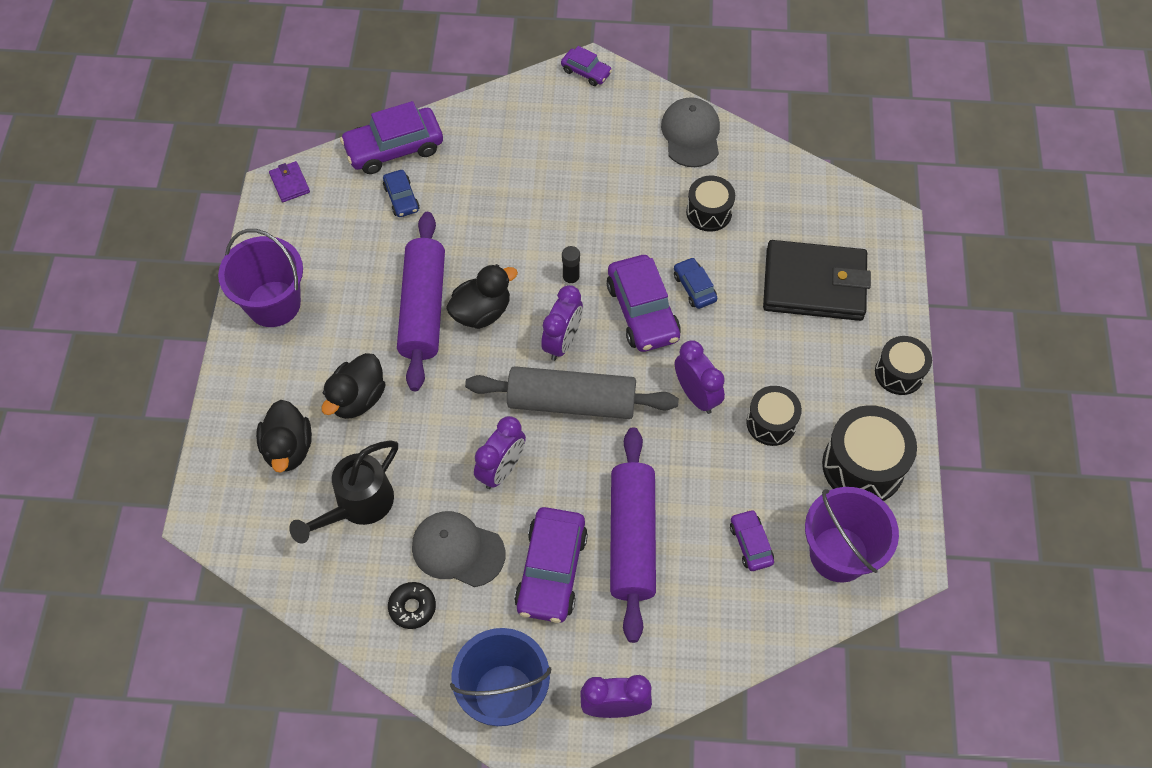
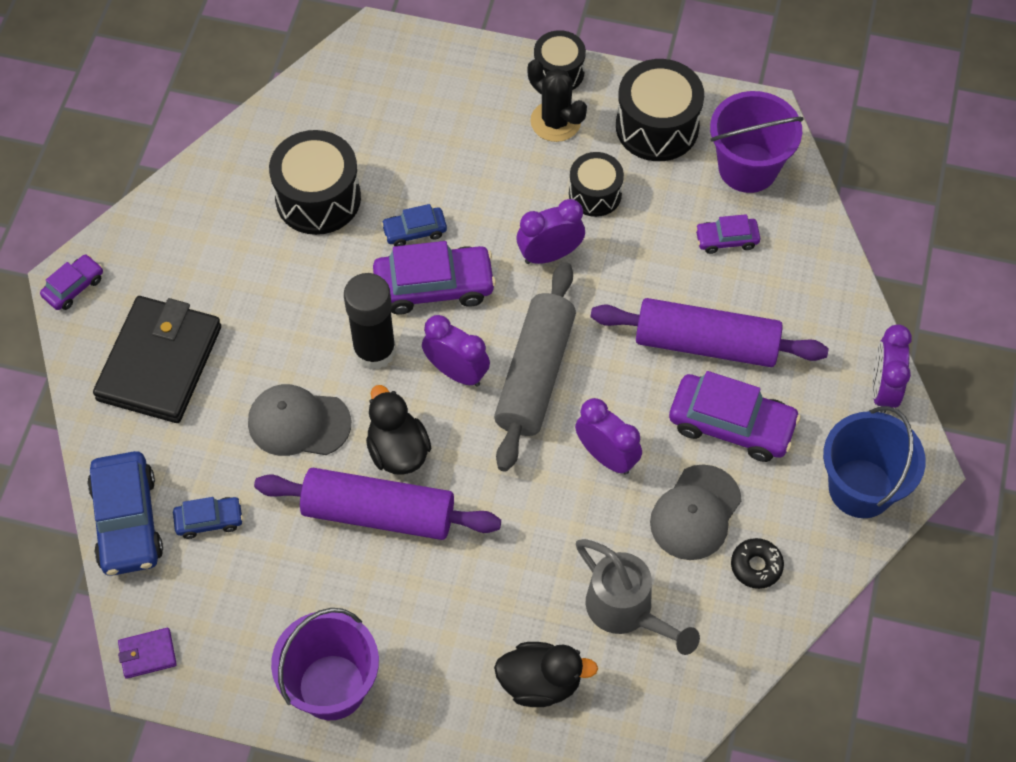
camera: 80 degrees left, 0 degrees up
(357, 398) = (487, 599): black duck -> none
(358, 505) = (626, 611): black watering can -> grey watering can
(394, 148) = (127, 521): purple car -> blue car
(571, 279) = (374, 351): black glue stick -> black glue stick, size x2.09
(691, 134) = (204, 195): grey cap -> grey cap (298, 423)
(709, 212) = (318, 198): black drum -> black drum, size x1.61
(814, 284) = (436, 120): black wallet -> black wallet (160, 363)
(842, 379) = (555, 121): none -> black cactus

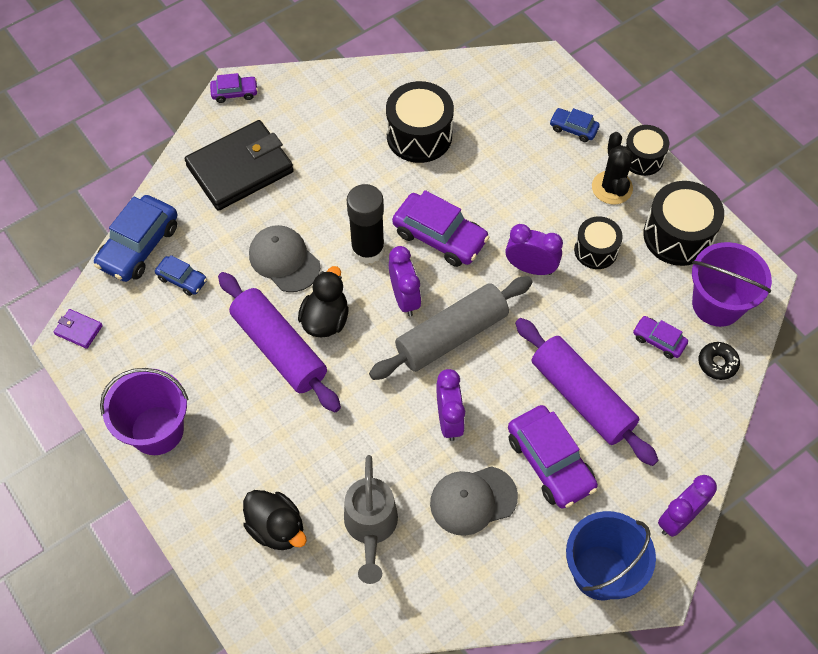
camera: 40 degrees right, 0 degrees up
(414, 231) = (459, 195): blue car -> blue car (573, 128)
(756, 566) = (481, 566): black donut -> black donut (717, 363)

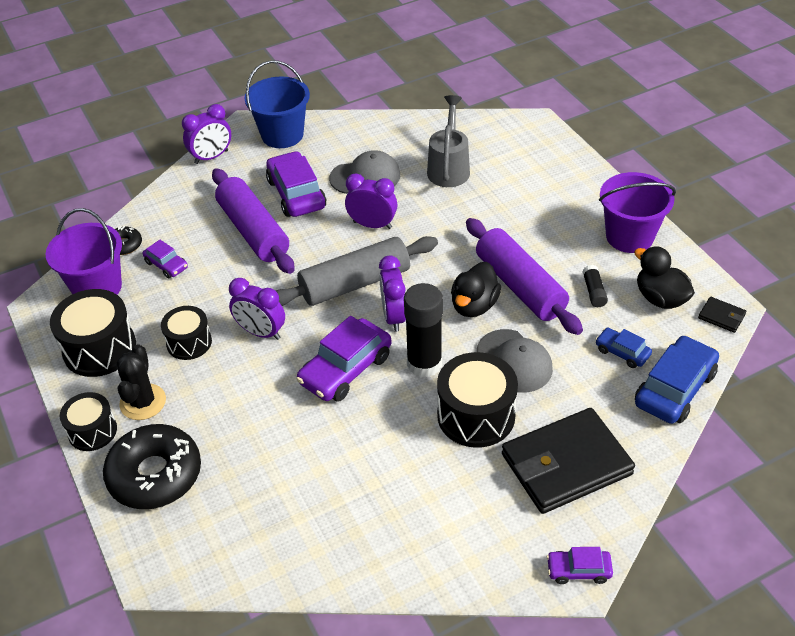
camera: 170 degrees left, 15 degrees down
(79, 330) = (721, 316): purple wallet -> black wallet
(203, 349) = (594, 291): none -> black glue stick
(277, 528) = (523, 172): black duck -> black duck (660, 298)
(419, 136) = (343, 484): black drum -> black drum (476, 415)
(440, 236) = (345, 369): purple car -> purple car turned 90 degrees counterclockwise
(449, 420) = (372, 225): purple clock -> purple clock turned 105 degrees clockwise
(573, 128) = (155, 475): blue car -> black donut

